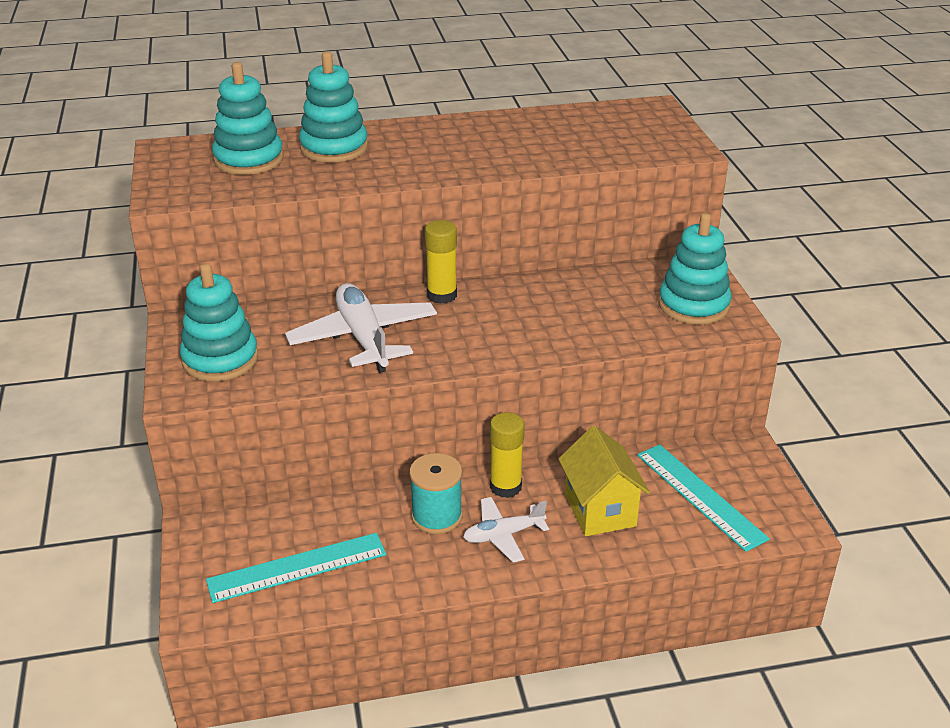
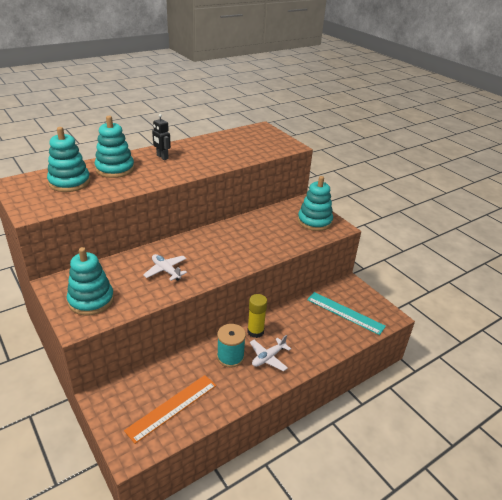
camera: 25 degrees left, 0 degrees up
(297, 567) = (172, 407): turquoise ruler -> orange ruler
(363, 338) = (166, 271): white plane -> white plane, size x0.58
(427, 138) = (162, 157): none -> black robot
(442, 295) = (193, 239): yellow glue stick -> none
(600, 510) = (306, 332): yellow house -> none

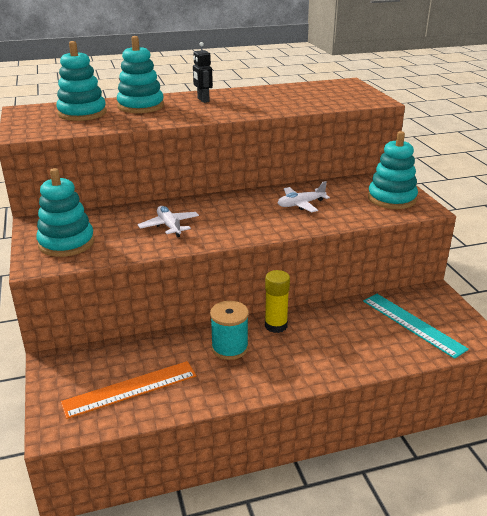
camera: 20 degrees right, 5 degrees down
(268, 358) = (280, 357): white plane -> white plane (300, 204)

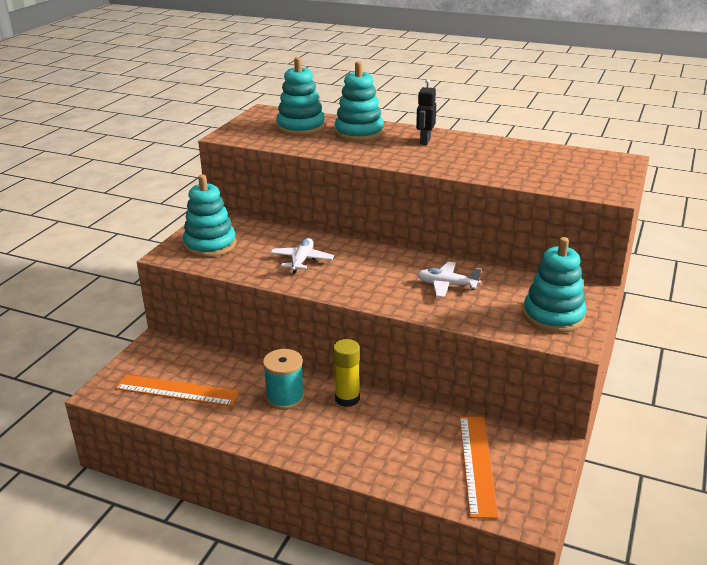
camera: 40 degrees right, 0 degrees up
(412, 324) = (477, 464): turquoise ruler -> orange ruler

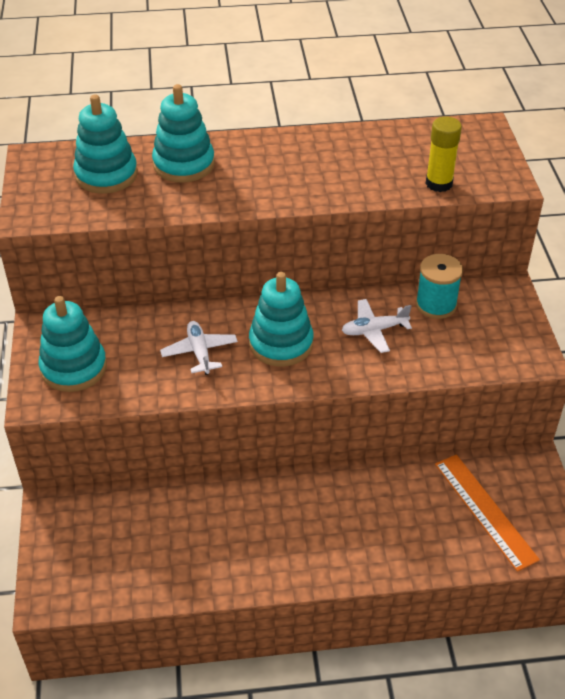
camera: 30 degrees left, 15 degrees up
(177, 390) = (131, 558): orange ruler -> none
(285, 397) = (254, 515): turquoise spool -> turquoise spool (436, 305)
(347, 398) = (316, 489): yellow glue stick -> yellow glue stick (439, 183)
(425, 141) = (269, 157): black robot -> none
(553, 316) = (498, 333): turquoise stacking toy -> turquoise stacking toy (281, 343)

